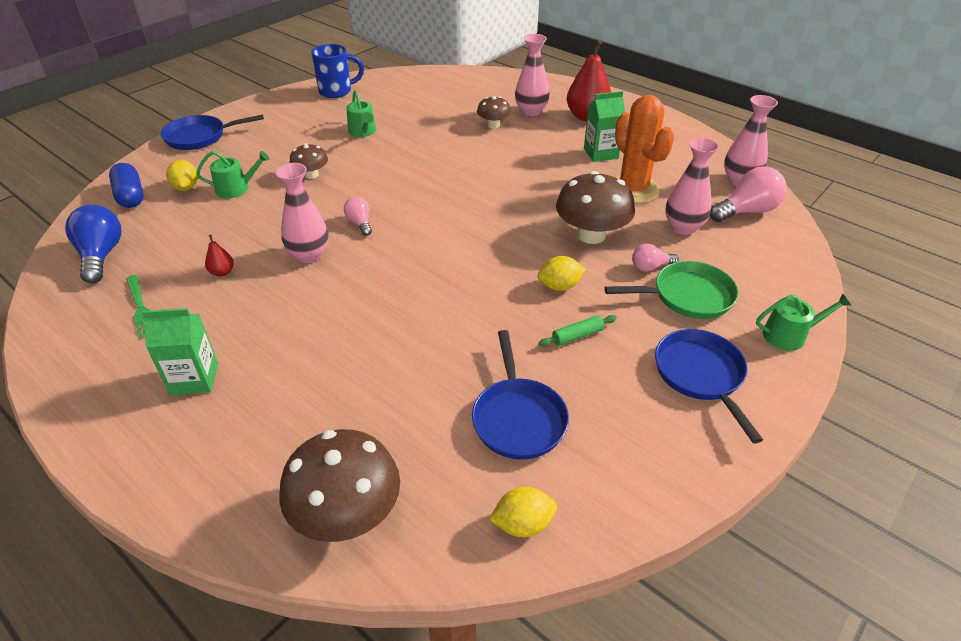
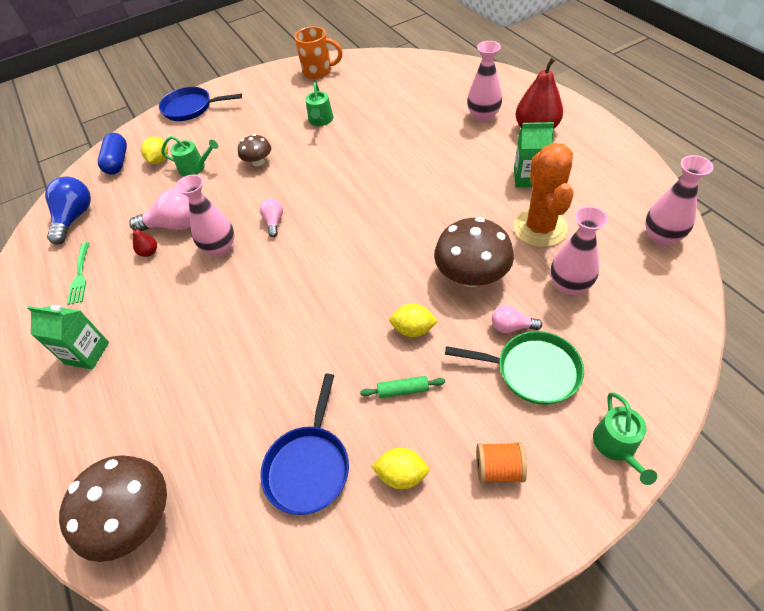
camera: 25 degrees right, 10 degrees up
(336, 91) = (318, 71): blue mug -> orange mug
(493, 125) = (439, 128): brown mushroom -> none
(523, 524) = (262, 578): yellow lemon -> yellow lemon (401, 474)
(701, 376) = (499, 469): blue pan -> orange spool
(746, 211) = (649, 278): pink light bulb -> pink light bulb (175, 225)
(789, 335) = (617, 446): green watering can -> green watering can turned 75 degrees clockwise

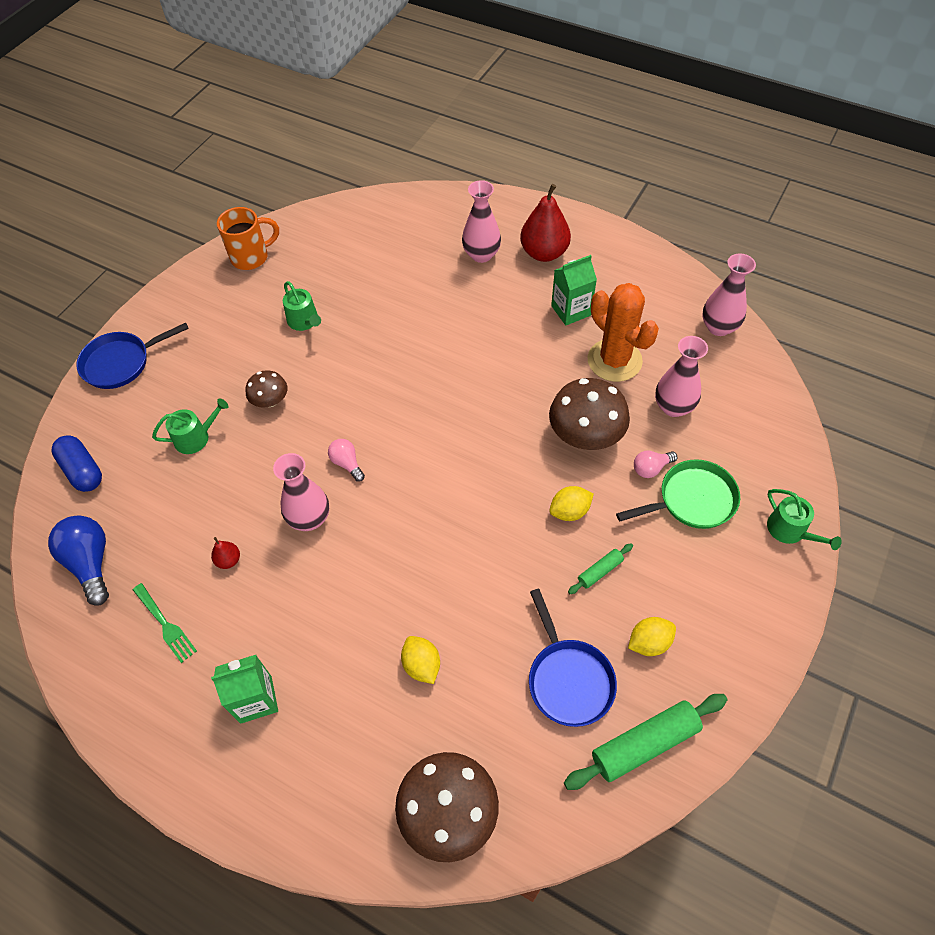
camera: 35 degrees left, 5 degrees up
(159, 160) = (139, 446): yellow lemon -> yellow lemon (421, 665)
(175, 225) = (233, 516): pink light bulb -> none
(330, 564) = (644, 744): none -> green rolling pin
(499, 469) = (719, 596): orange spool -> none

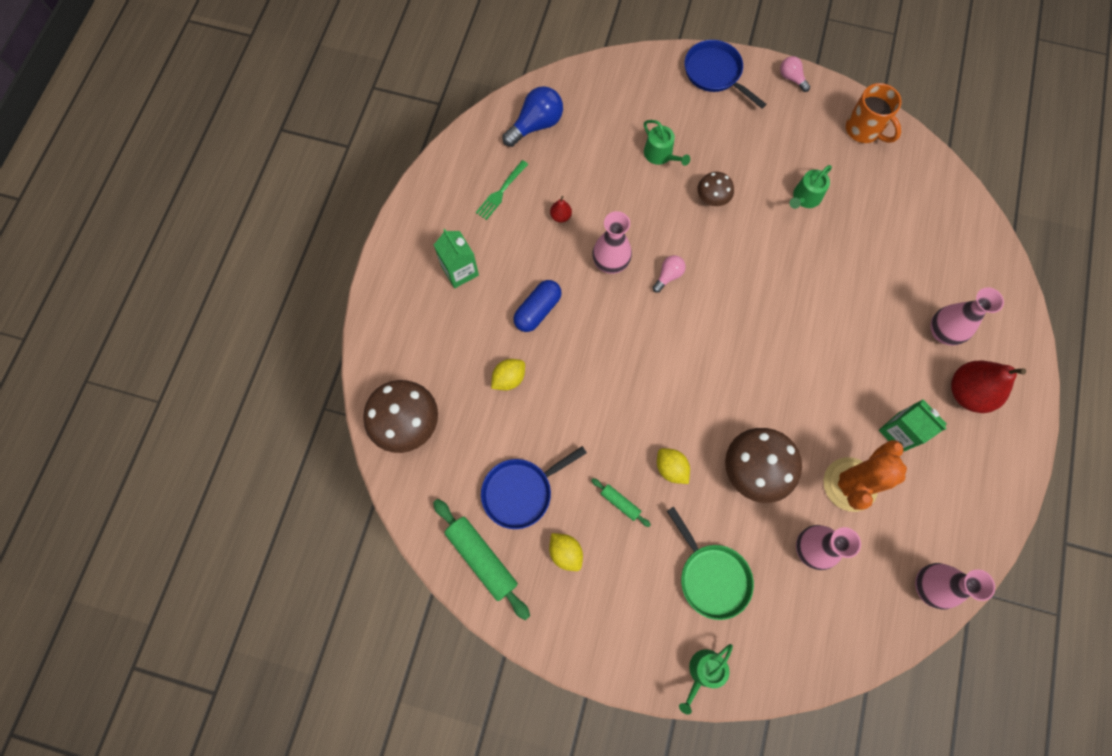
camera: 75 degrees right, 15 degrees up
(82, 471) = (609, 88): blue capsule -> blue capsule (537, 310)
(651, 468) = (735, 535): pink light bulb -> pink light bulb (791, 78)

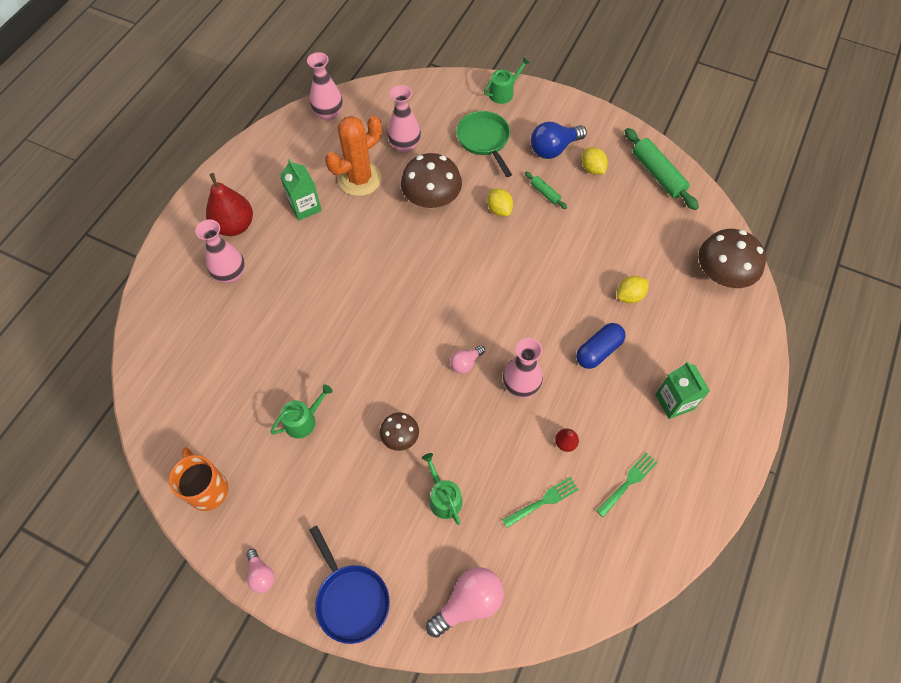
camera: 170 degrees left, 10 degrees down
(521, 491) = (624, 212): blue pan -> none
(536, 125) = (582, 563): blue light bulb -> blue light bulb (553, 149)
(574, 165) = (543, 501): none -> green fork
(622, 85) = (468, 603): none -> pink light bulb

